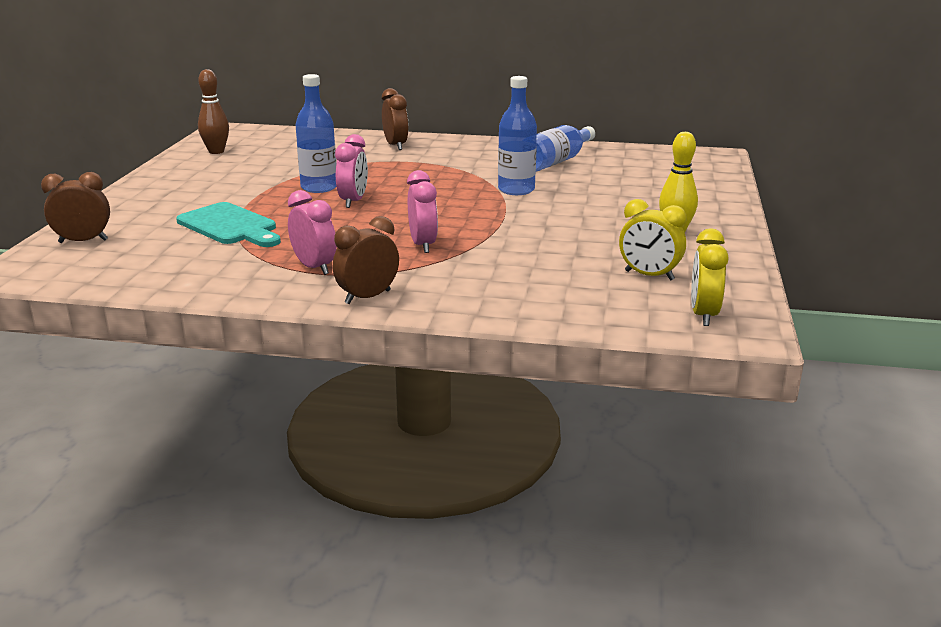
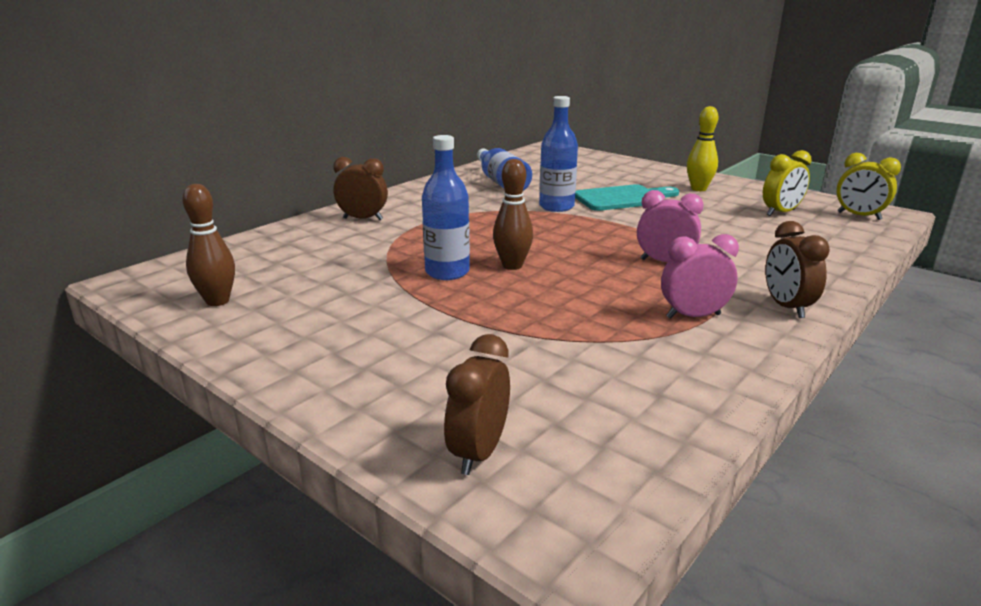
camera: 60 degrees left, 0 degrees up
(230, 226) = (523, 337): turquoise cutting board -> turquoise cutting board (623, 198)
(353, 201) = (512, 266): pink clock -> brown bowling pin

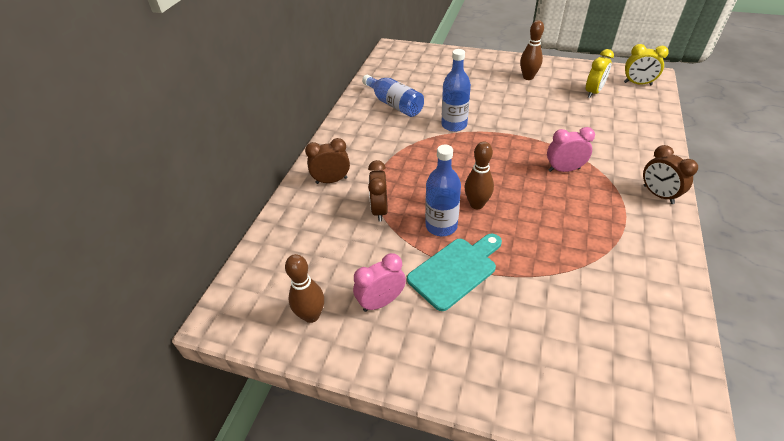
camera: 20 degrees left, 20 degrees up
(479, 452) = (595, 396): brown clock -> brown clock (380, 210)
(623, 198) = (489, 102): turquoise cutting board -> turquoise cutting board (455, 270)
(693, 316) = (616, 221): pink clock -> pink clock (381, 302)
(698, 189) = (528, 77): yellow bowling pin -> brown bowling pin

